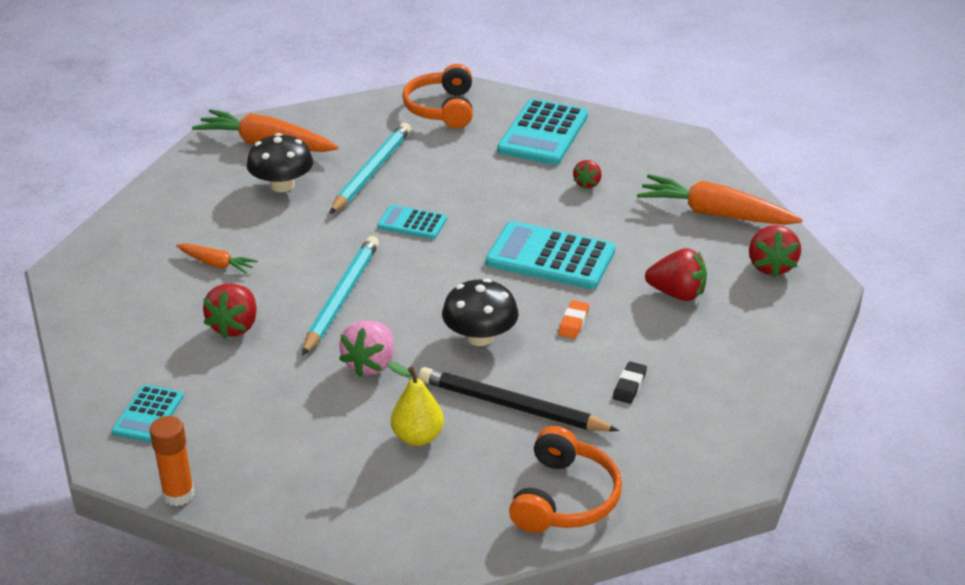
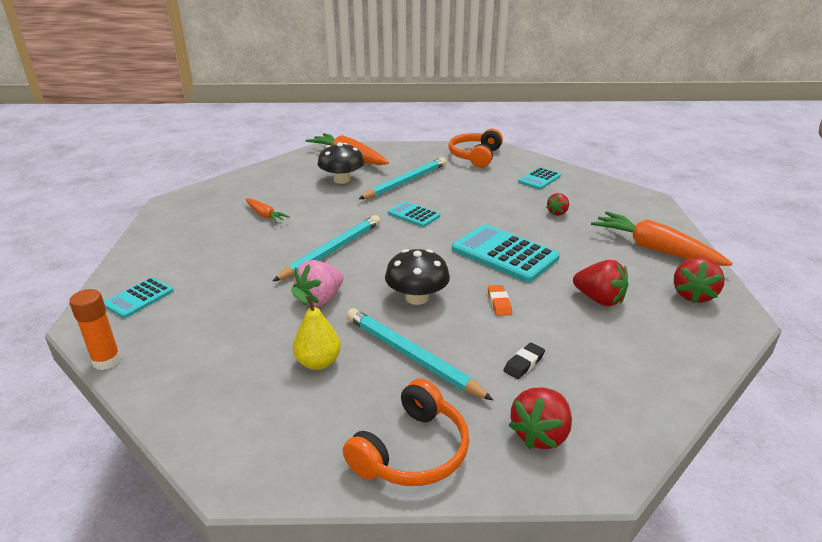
camera: 20 degrees right, 5 degrees down
(235, 326) = (245, 254): red strawberry -> red strawberry (540, 434)
(511, 406) = (411, 356): black pencil -> turquoise pencil
(543, 133) = (539, 179): turquoise calculator -> turquoise calculator, size x0.55
(573, 322) = (499, 303): orange eraser -> orange eraser turned 45 degrees counterclockwise

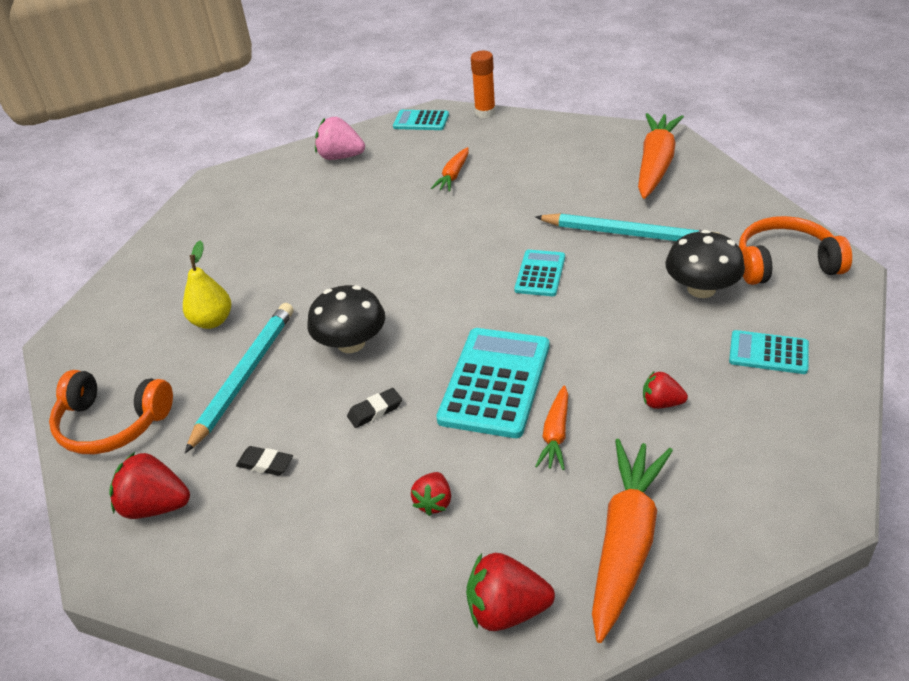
camera: 70 degrees right, 10 degrees up
(107, 361) = (173, 214): orange glue stick -> orange glue stick (485, 113)
(139, 298) = (262, 184): turquoise calculator -> turquoise calculator (421, 121)
(320, 299) = (313, 280): pink strawberry -> pink strawberry (340, 157)
(332, 250) = (410, 249): turquoise pencil -> none
(342, 180) = (586, 186): black mushroom -> black mushroom (701, 289)
(499, 303) = (375, 411): orange eraser -> black eraser
(563, 247) = (555, 434): none -> orange carrot
(599, 299) = (434, 502): red strawberry -> red strawberry, size x0.61

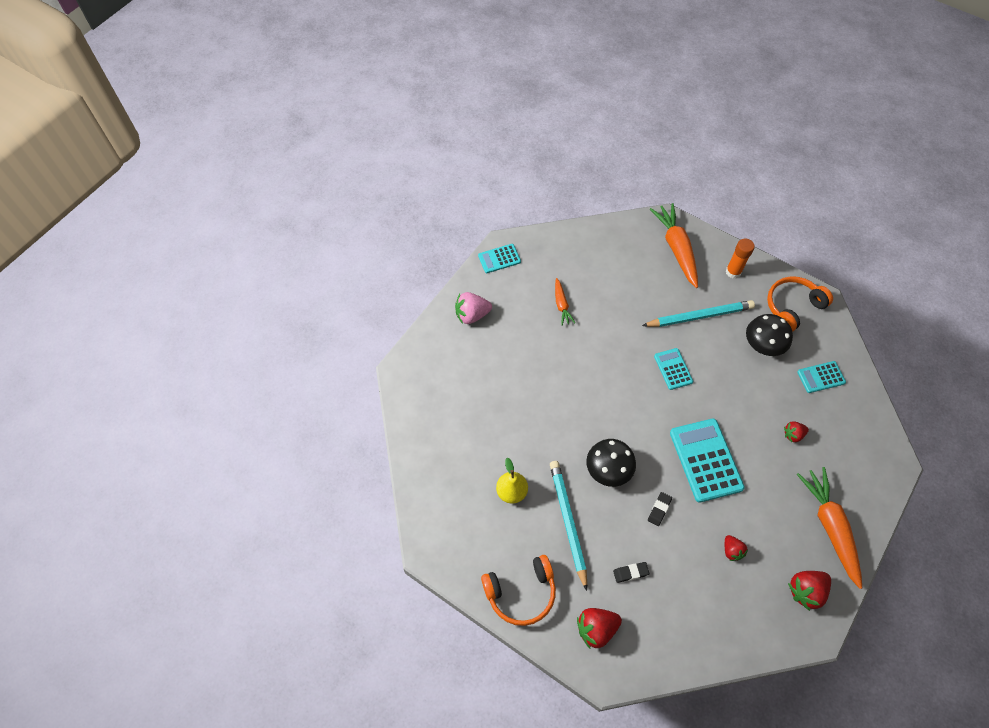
camera: 35 degrees left, 20 degrees up
(485, 113) = (537, 235): orange glue stick -> orange glue stick (733, 272)
(555, 434) = (758, 479): orange carrot -> none

